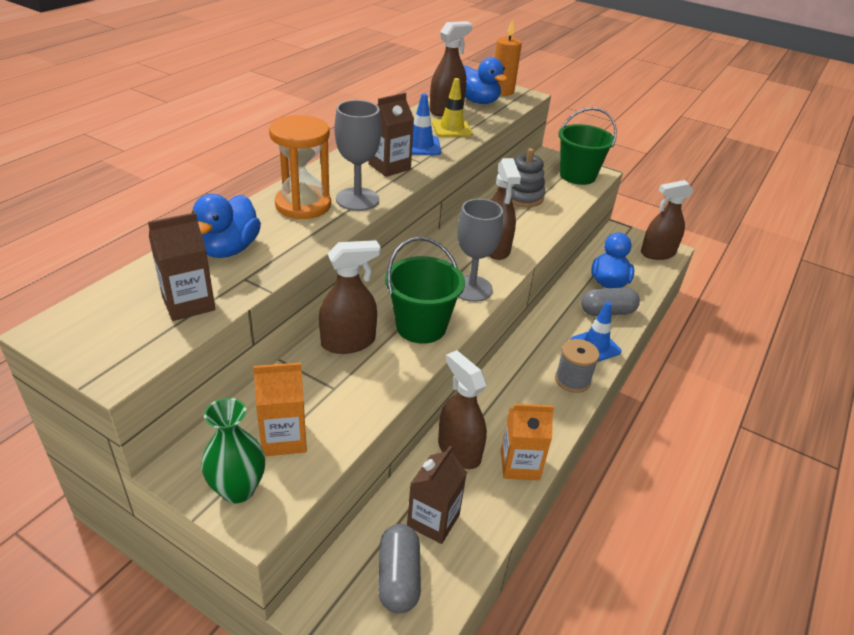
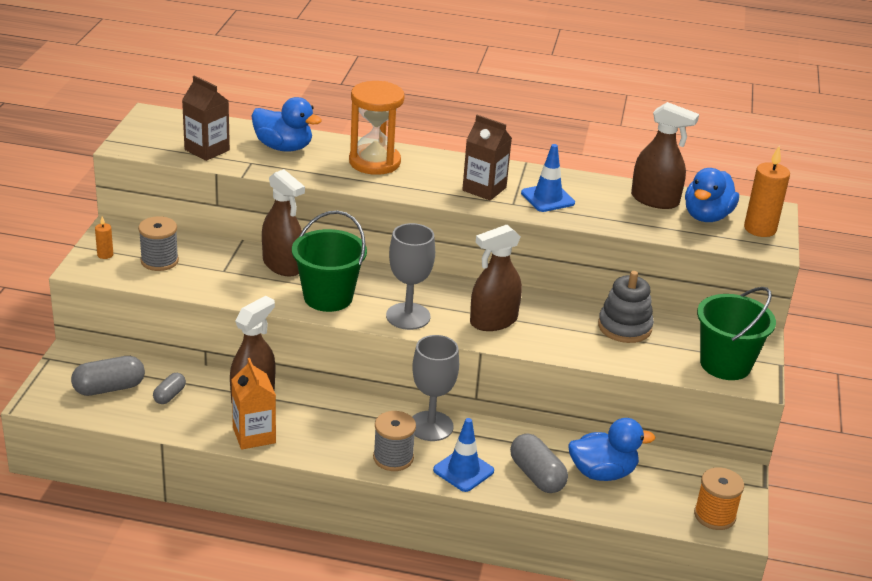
camera: 70 degrees right, 5 degrees down
(228, 249) = (283, 147): blue duck -> blue duck turned 150 degrees counterclockwise
(238, 489) = (105, 255): green vase -> orange candle
(284, 438) = (159, 261): orange carton -> grey spool
(357, 199) = (407, 184): grey goblet -> grey goblet (431, 426)
(433, 520) = (169, 395): brown carton -> grey capsule
(452, 128) = (610, 210): yellow traffic cone -> none
(657, 253) = (714, 515): brown spray bottle -> orange spool

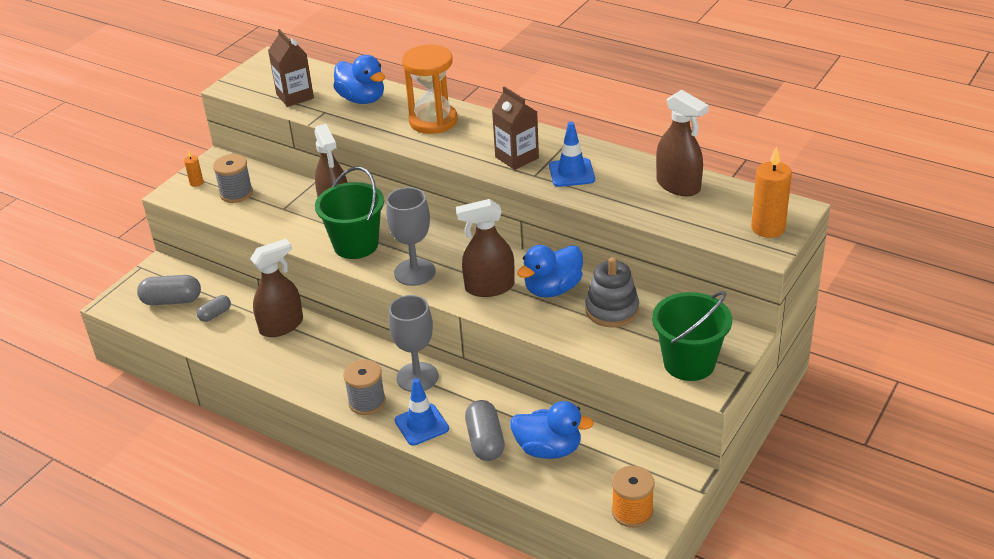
camera: 25 degrees right, 5 degrees up
(254, 435) = (262, 361): orange carton -> none
(707, 216) = (720, 208): blue duck -> blue duck (553, 289)

